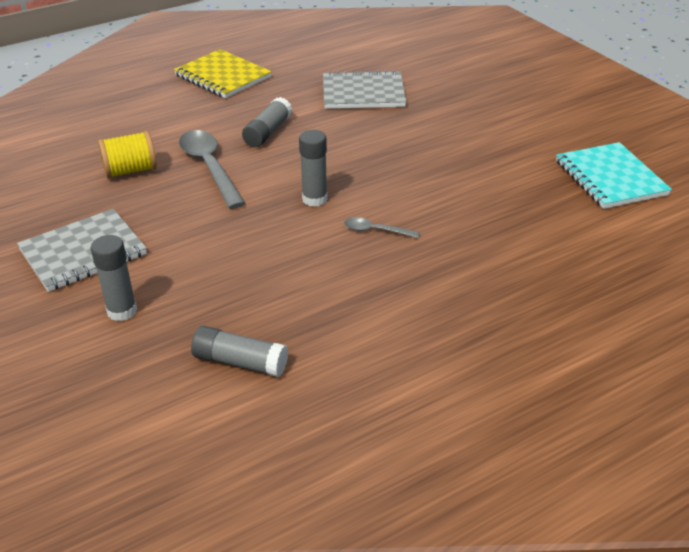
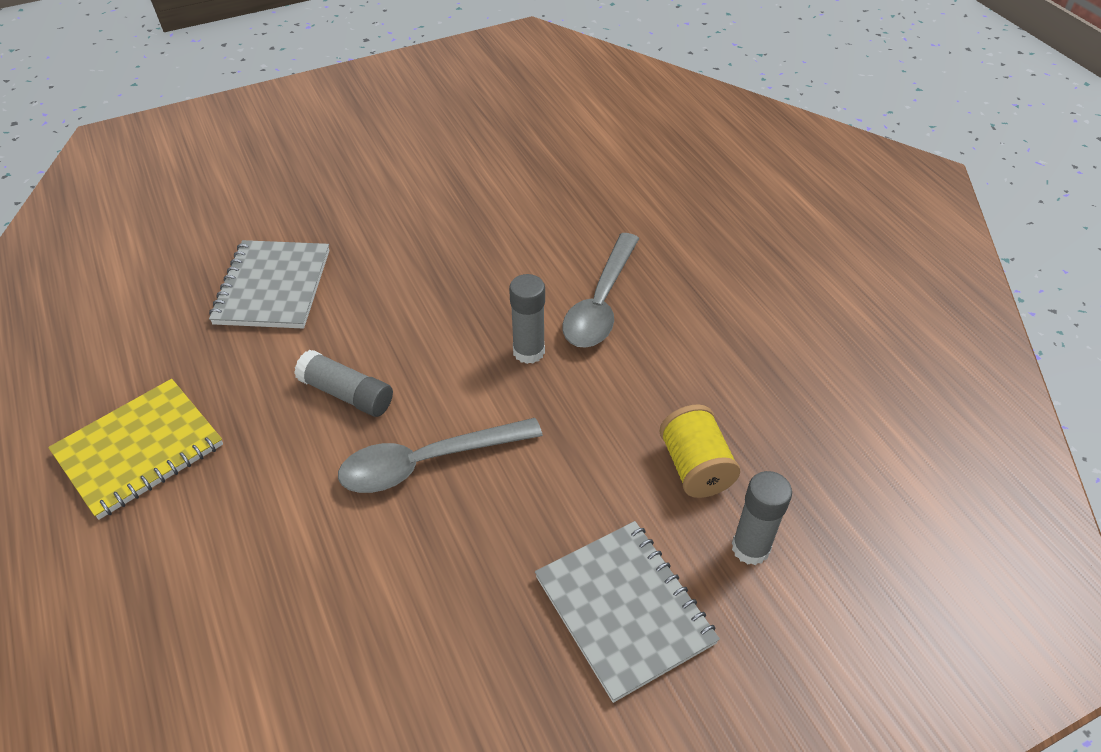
camera: 85 degrees left, 10 degrees up
(130, 170) = (412, 566): yellow spool -> yellow spool (695, 467)
(240, 362) = (828, 427): grey glue stick -> none
(376, 230) = (600, 303): grey spoon -> grey spoon, size x2.01
(610, 178) = (528, 126): turquoise notebook -> none

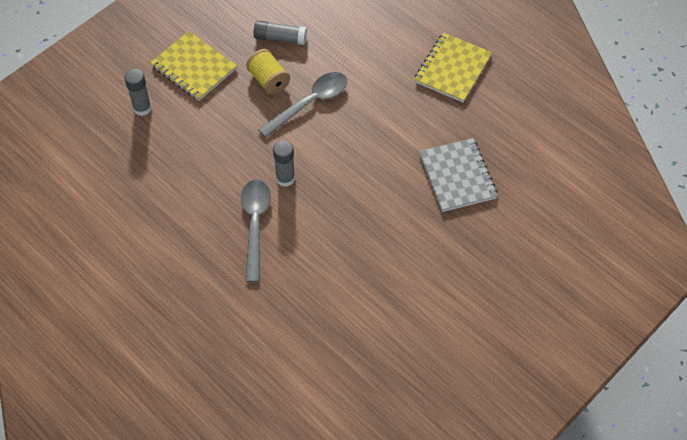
camera: 160 degrees right, 10 degrees up
(347, 394) = (371, 125): grey glue stick -> grey glue stick (280, 38)
(624, 610) = (194, 68): grey notebook -> yellow notebook
(695, 467) = (175, 139): yellow spool -> yellow spool (269, 80)

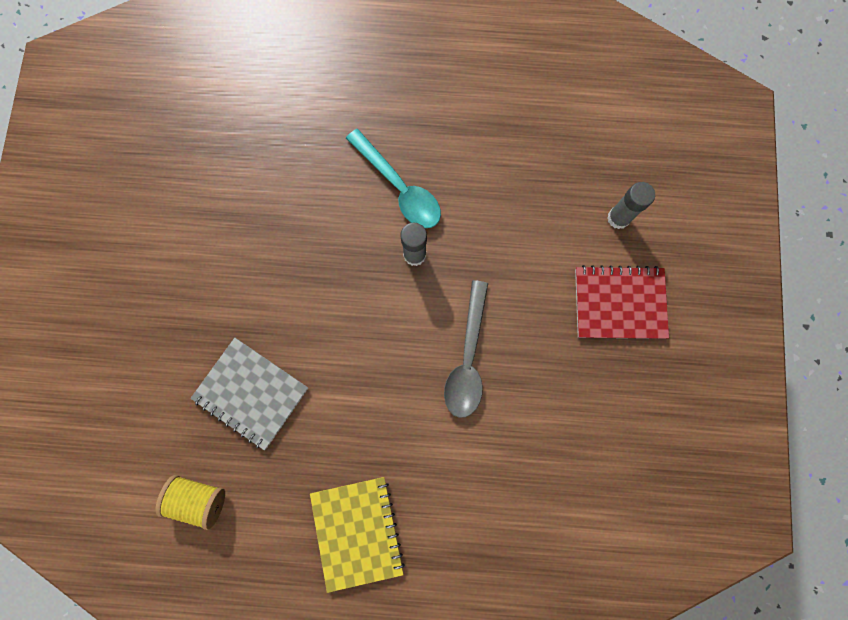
camera: 140 degrees right, 20 degrees up
(194, 68) = (619, 303): yellow notebook -> red notebook
(255, 225) = (399, 187): grey spoon -> turquoise spoon
(269, 80) = (532, 351): yellow spool -> yellow spool (199, 499)
(280, 38) = (572, 414): grey glue stick -> none

